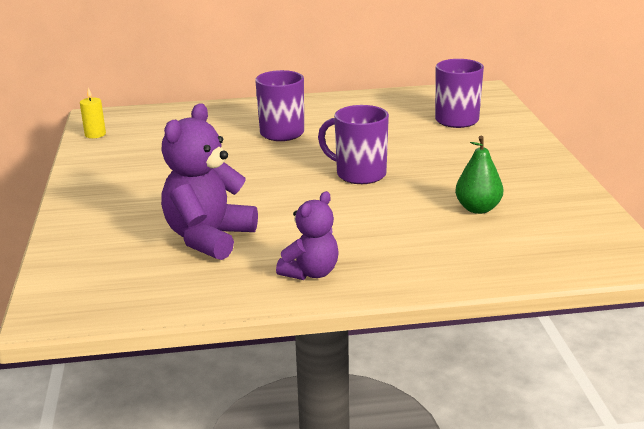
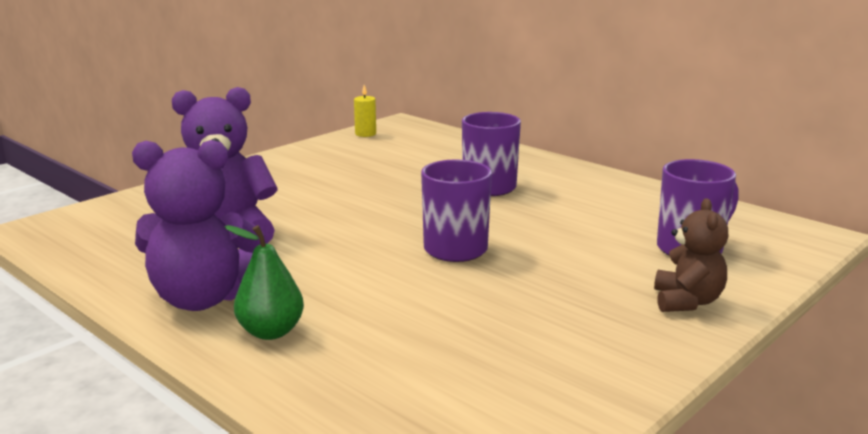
camera: 50 degrees right, 5 degrees down
(311, 273) = (202, 299): purple teddy bear -> purple teddy bear, size x1.65
(478, 209) = (467, 336): green pear -> green pear (271, 332)
(513, 145) = (687, 301): none -> brown teddy bear

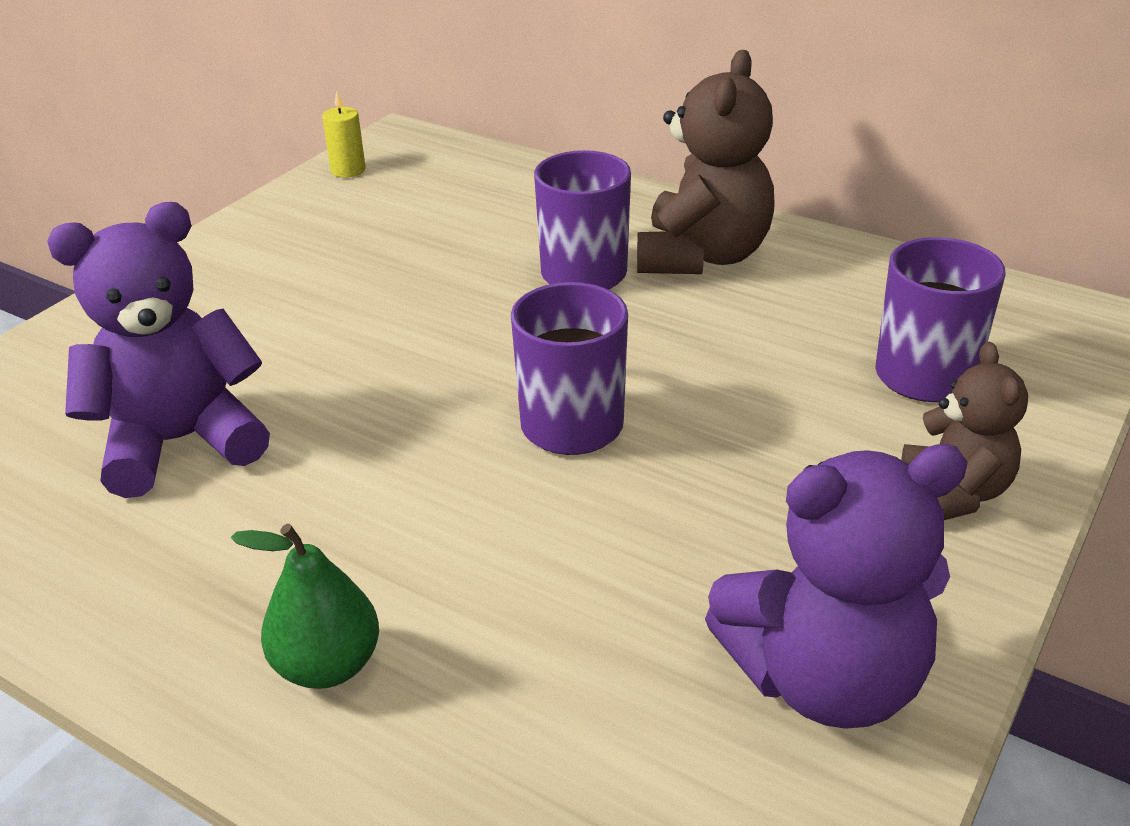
camera: 10 degrees left, 15 degrees up
(202, 299) = (187, 604): purple teddy bear -> purple teddy bear (824, 679)
(566, 186) = (702, 256): none -> brown teddy bear

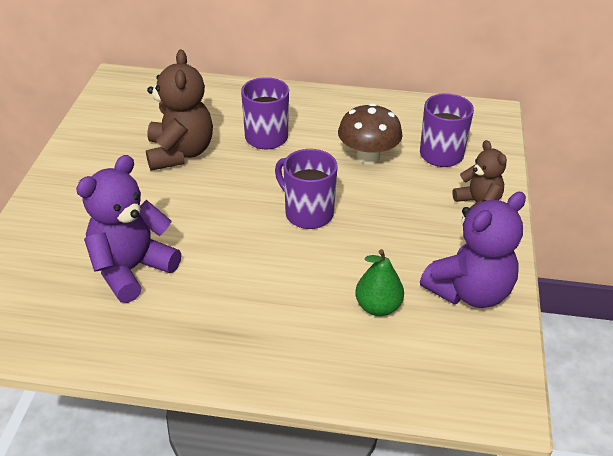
camera: 25 degrees left, 5 degrees up
(328, 665) = (277, 346): green pear -> green pear (378, 307)
(348, 170) = (103, 103): yellow candle -> none
(702, 256) = (315, 116): brown teddy bear -> brown teddy bear (180, 153)
(762, 346) = (368, 156): none -> brown mushroom

